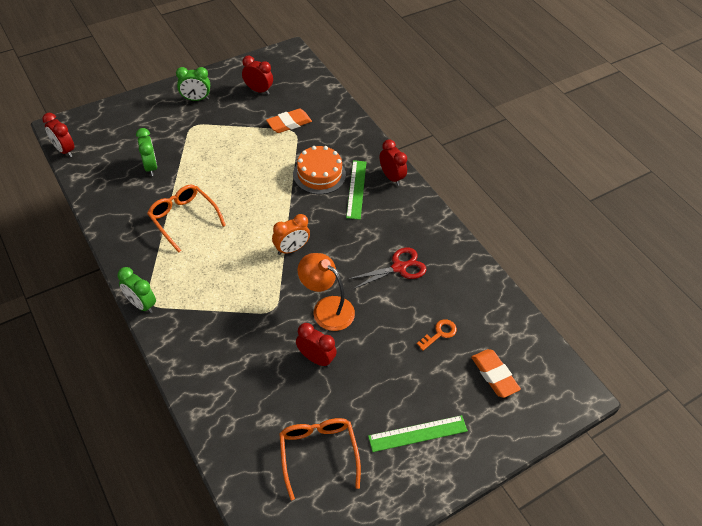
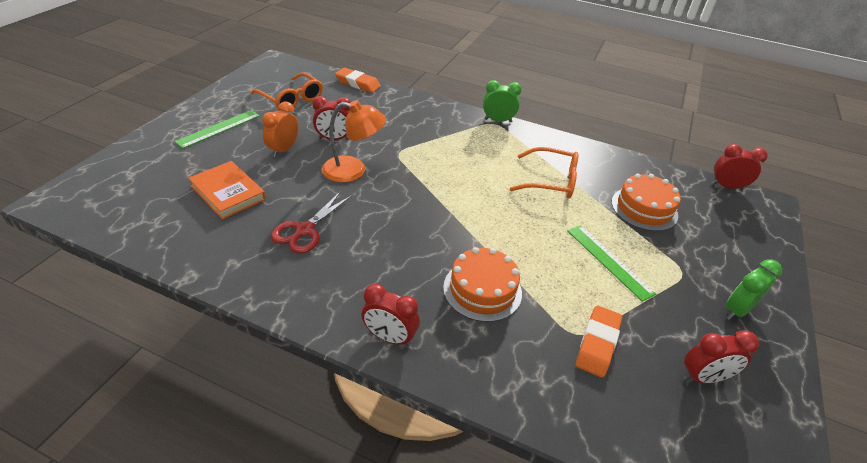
camera: 145 degrees right, 10 degrees down
(150, 167) = (644, 208): green clock -> orange cake
(291, 249) = (430, 199): orange clock -> orange clock (283, 150)
(356, 189) = (421, 294): green ruler -> green ruler (609, 261)
(439, 333) = (228, 193): orange key -> orange book
(494, 375) = (156, 183): orange eraser -> orange eraser (358, 83)

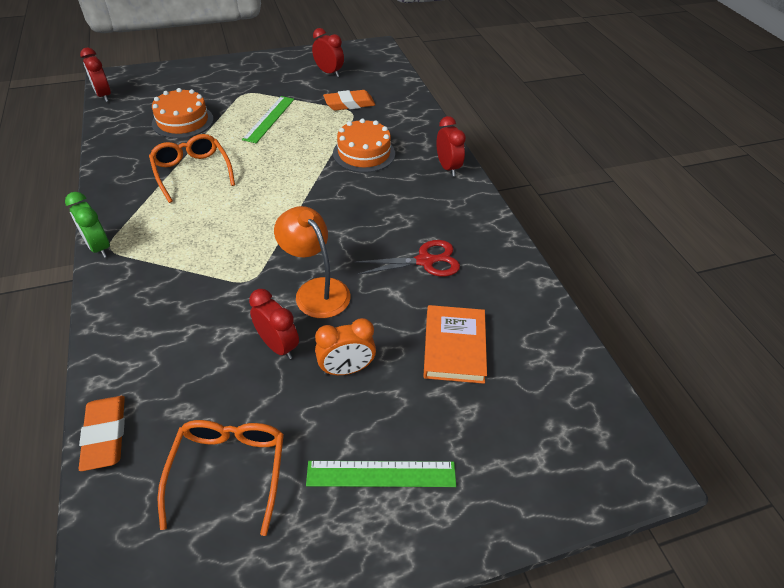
camera: 130 degrees left, 5 degrees up
(736, 310) = (260, 72): green clock -> none

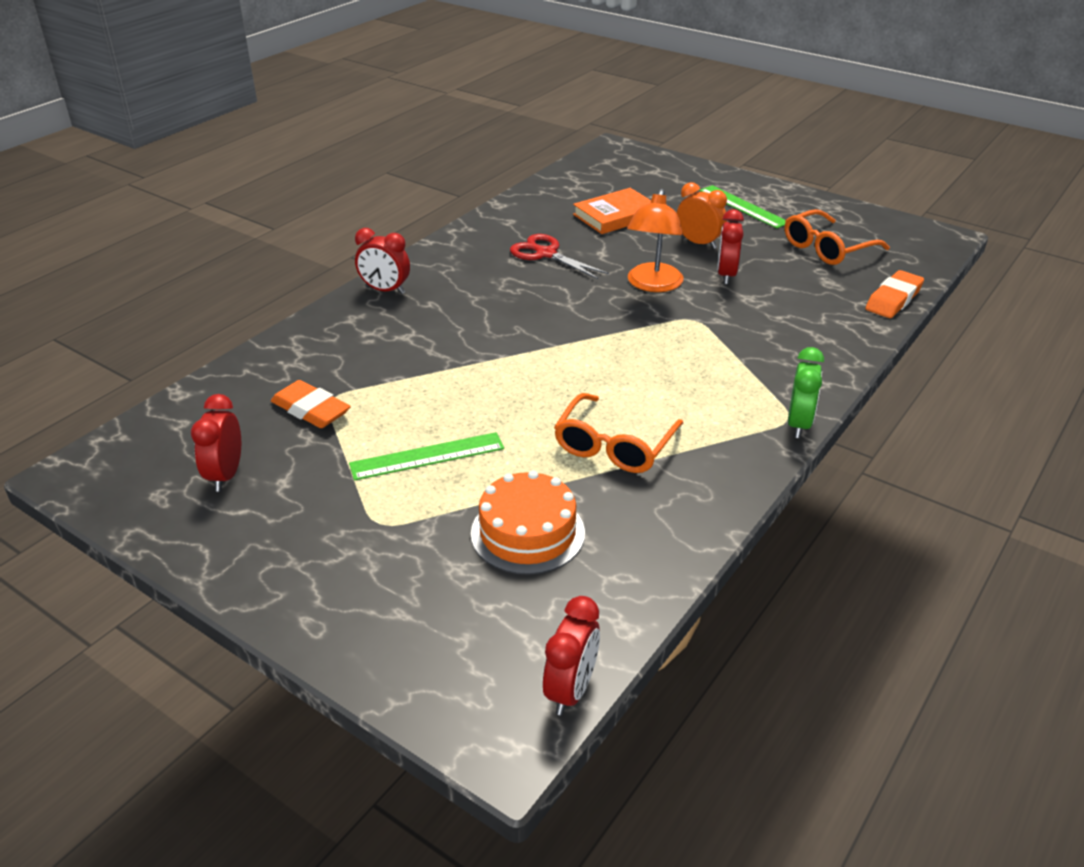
camera: 125 degrees left, 10 degrees down
(364, 153) = (420, 348): orange cake -> none
(447, 167) = (385, 290): red clock -> red clock turned 105 degrees counterclockwise

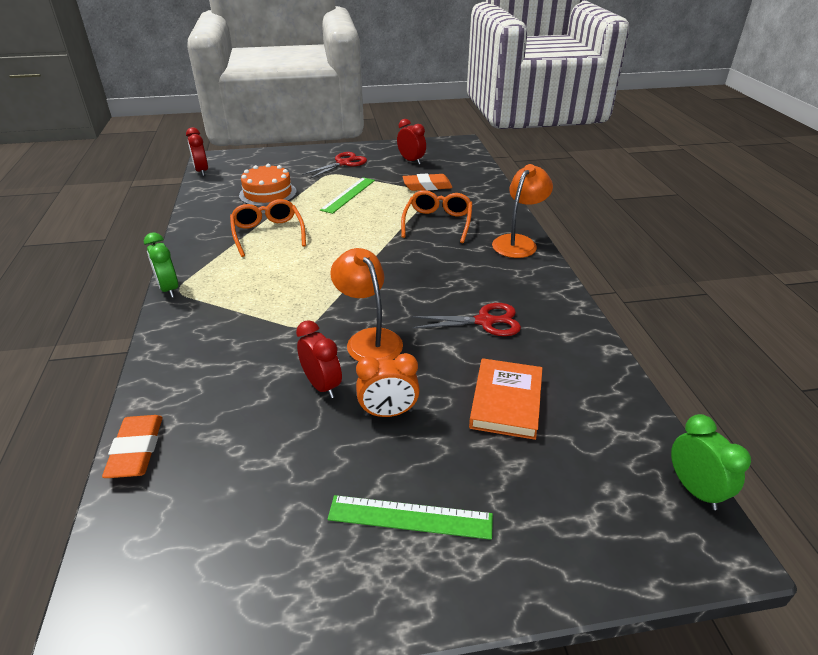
camera: 135 degrees right, 0 degrees up
(320, 539) = (343, 163): none -> red scissors
(385, 290) = (518, 242): red clock -> orange lamp
(586, 157) = (694, 489): none -> green clock
(827, 248) = (250, 496): orange glasses -> orange glasses (438, 223)

